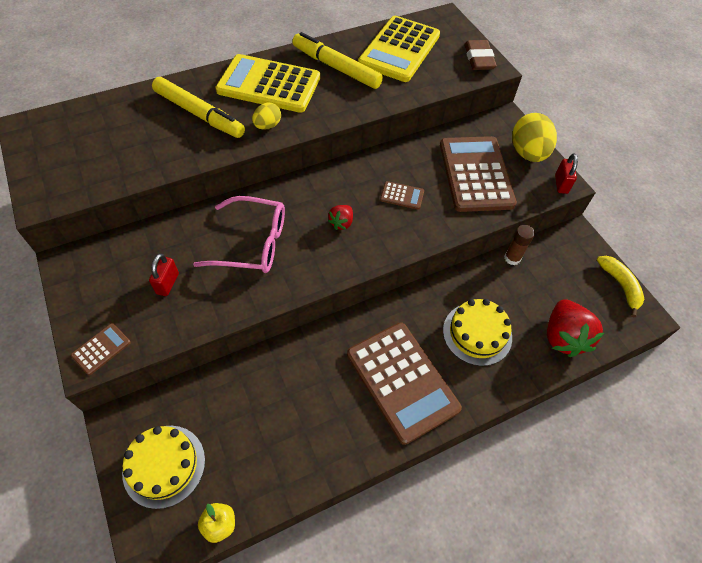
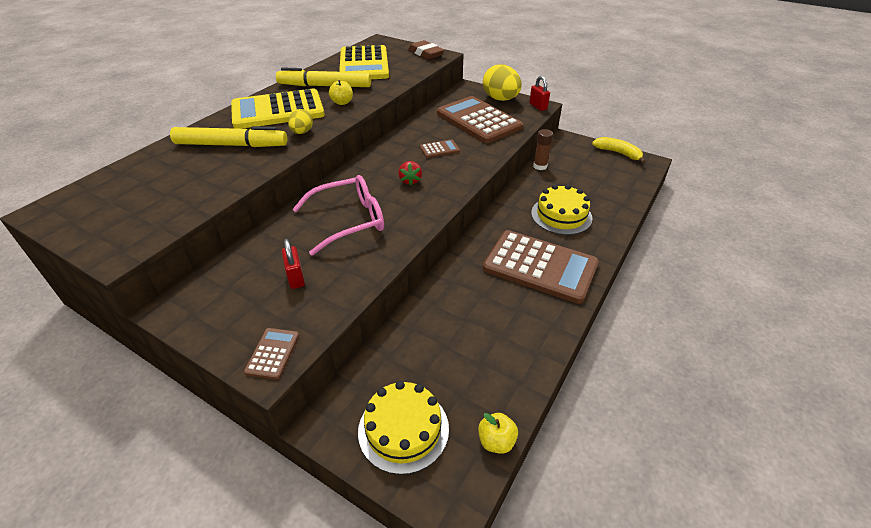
camera: 30 degrees left, 15 degrees down
(334, 100) = (342, 102): none -> yellow apple
(563, 337) = (615, 193): red strawberry -> none

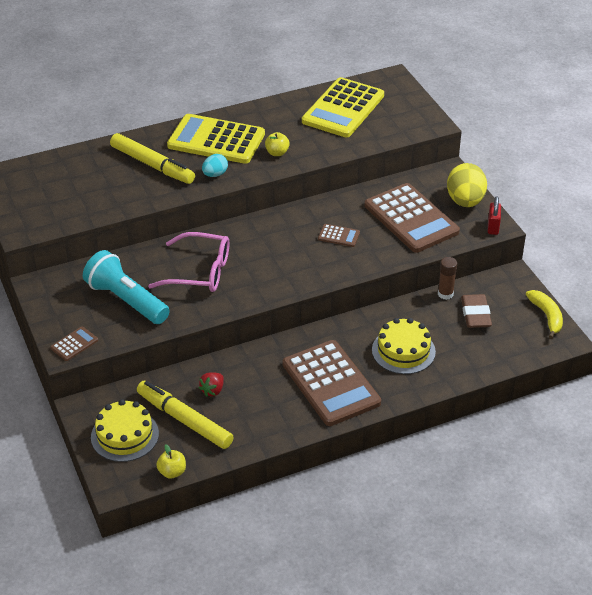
camera: 35 degrees right, 0 degrees up
(296, 278) = (126, 300): red padlock -> turquoise flashlight
(302, 132) = (215, 174): yellow egg -> turquoise egg
(325, 86) = (280, 125): yellow marker -> yellow marker (184, 420)
(410, 180) = (281, 257): red strawberry -> red strawberry (212, 390)
(426, 53) = (420, 116): brown eraser -> brown eraser (475, 314)
(478, 120) = (411, 219): brown calculator -> brown calculator turned 150 degrees clockwise

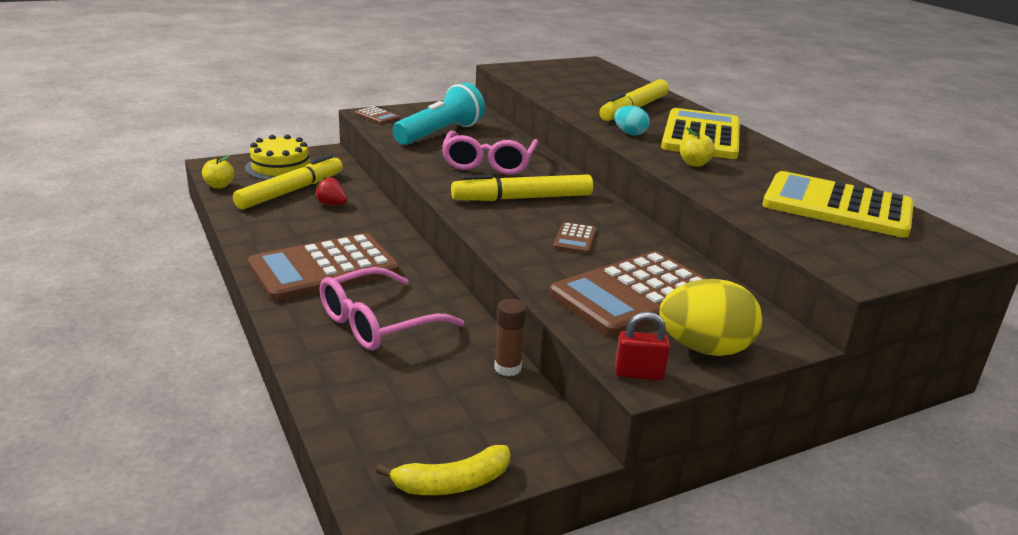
camera: 85 degrees right, 15 degrees down
(272, 256) = (522, 198): none -> yellow marker
(403, 351) = (377, 323): yellow cake -> pink glasses
(475, 314) = (458, 395): brown eraser -> none

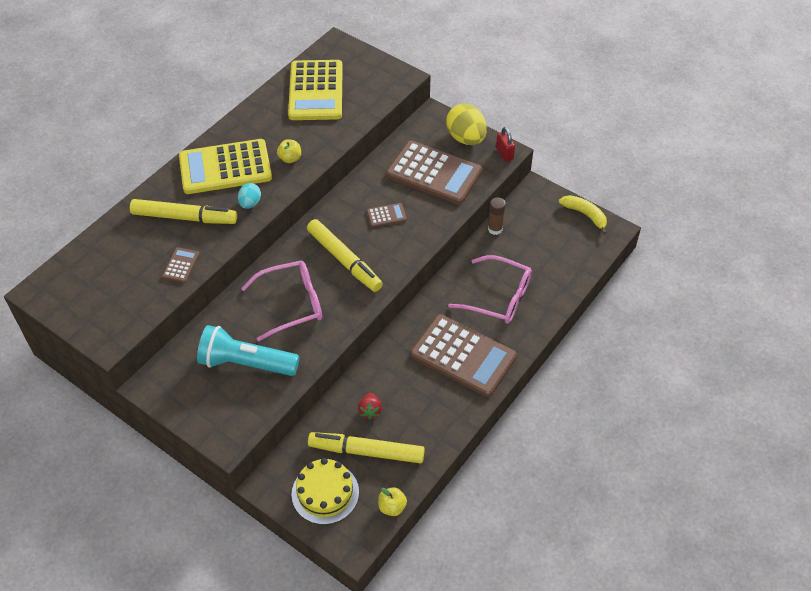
camera: 115 degrees left, 25 degrees up
(377, 116) = (230, 430): brown calculator -> brown calculator (181, 265)

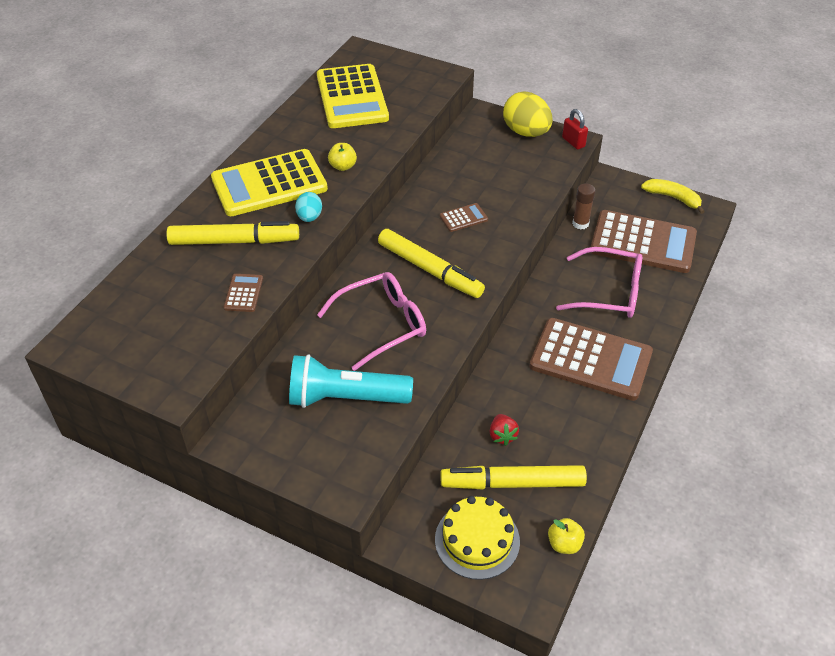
camera: 10 degrees left, 5 degrees down
(434, 173) = (503, 170): brown calculator -> brown calculator (643, 242)

